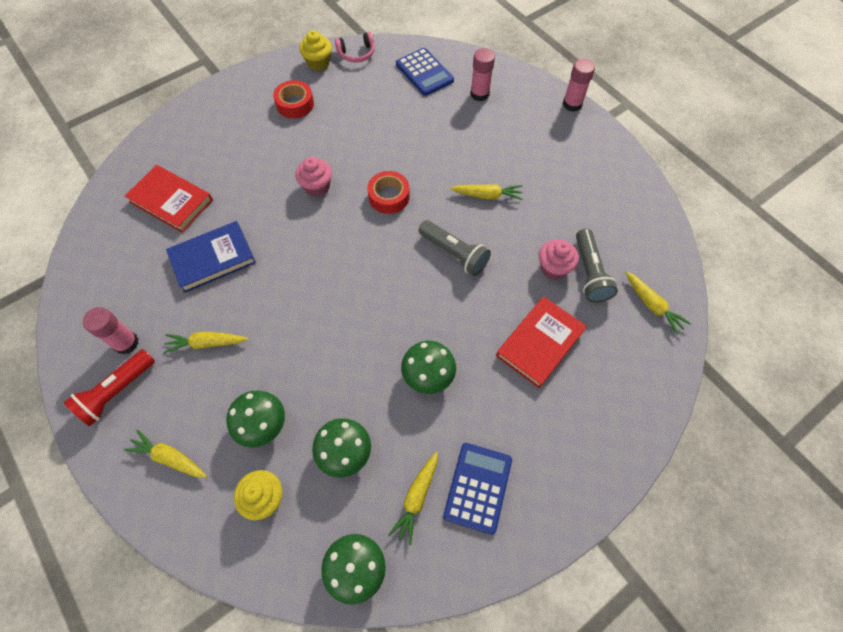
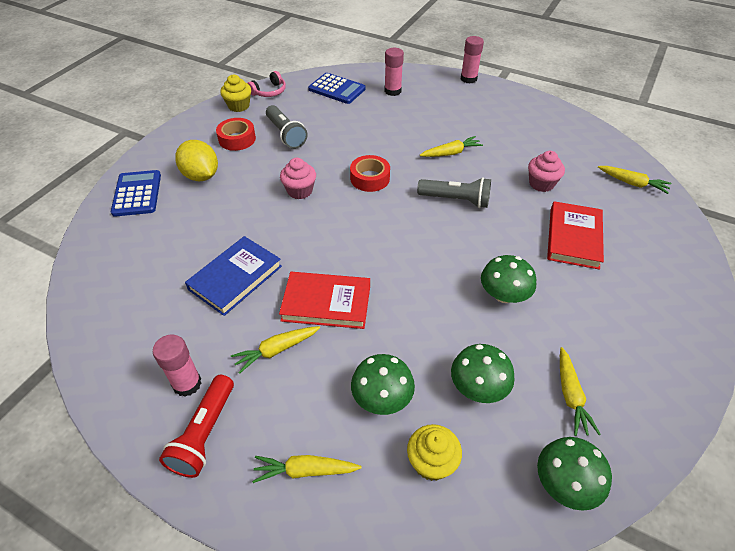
camera: 25 degrees left, 15 degrees down
(171, 201) = (160, 246): red book -> red book (326, 303)
(241, 137) = (201, 176): none -> yellow lemon
(478, 487) = (614, 364): blue calculator -> blue calculator (137, 194)
(589, 273) = (570, 178): grey flashlight -> grey flashlight (285, 134)

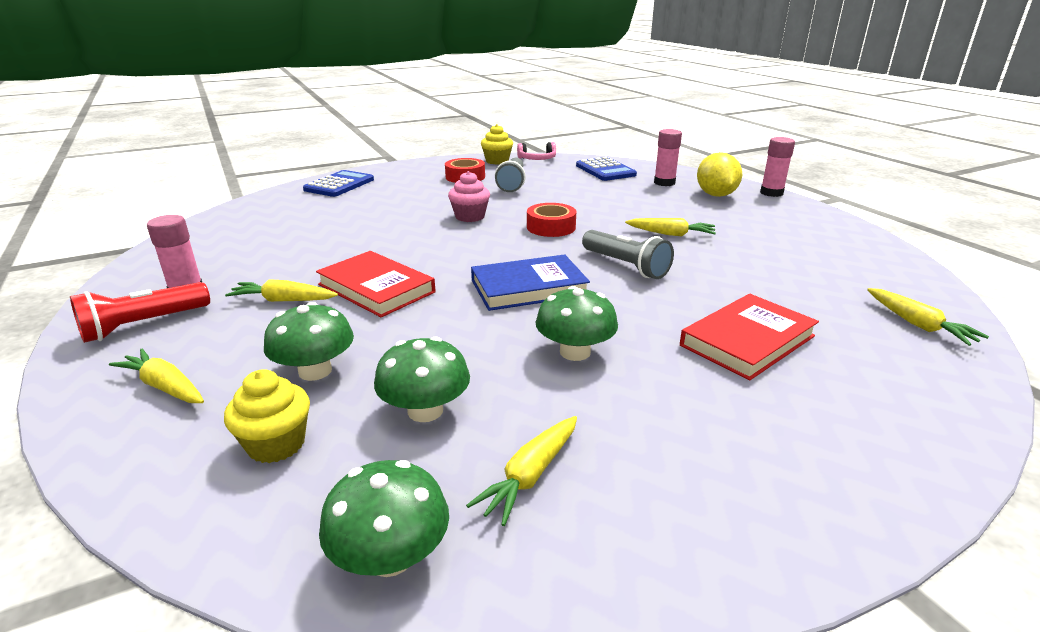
camera: 35 degrees right, 20 degrees down
(201, 176) = (402, 188): yellow lemon -> yellow lemon (716, 195)
(235, 278) = (329, 248): blue book -> blue book (528, 287)
(541, 184) = (761, 285): pink cupcake -> none

